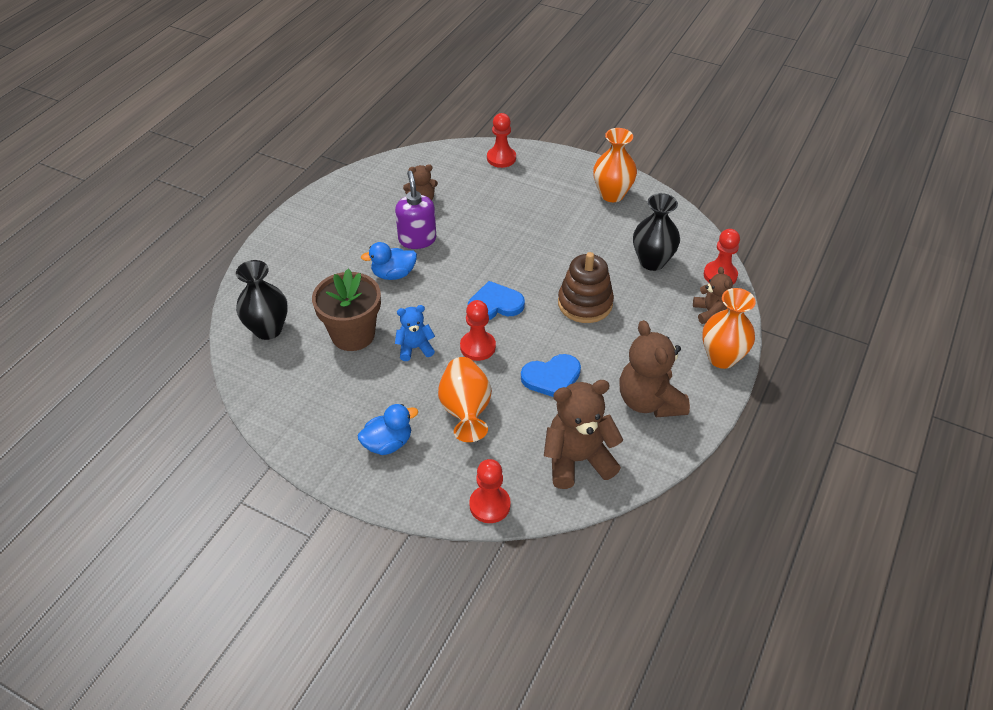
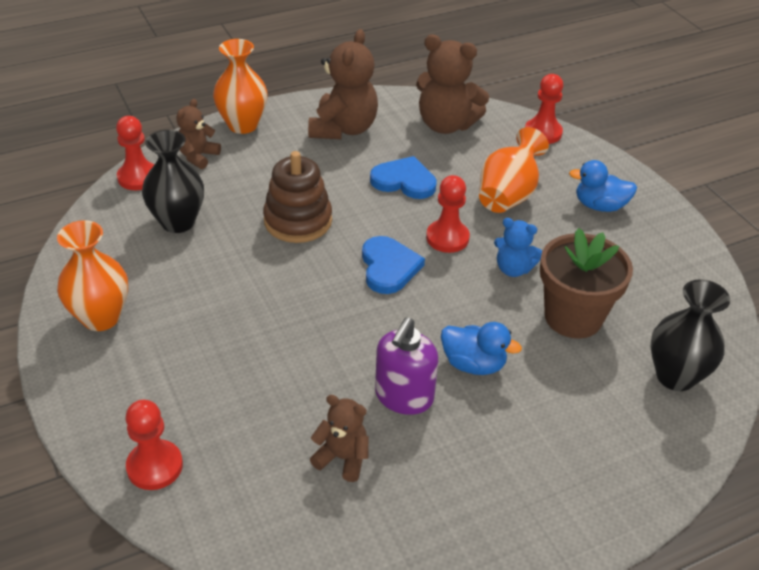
camera: 145 degrees left, 5 degrees down
(495, 304) = (389, 267): blue heart -> blue heart turned 120 degrees counterclockwise

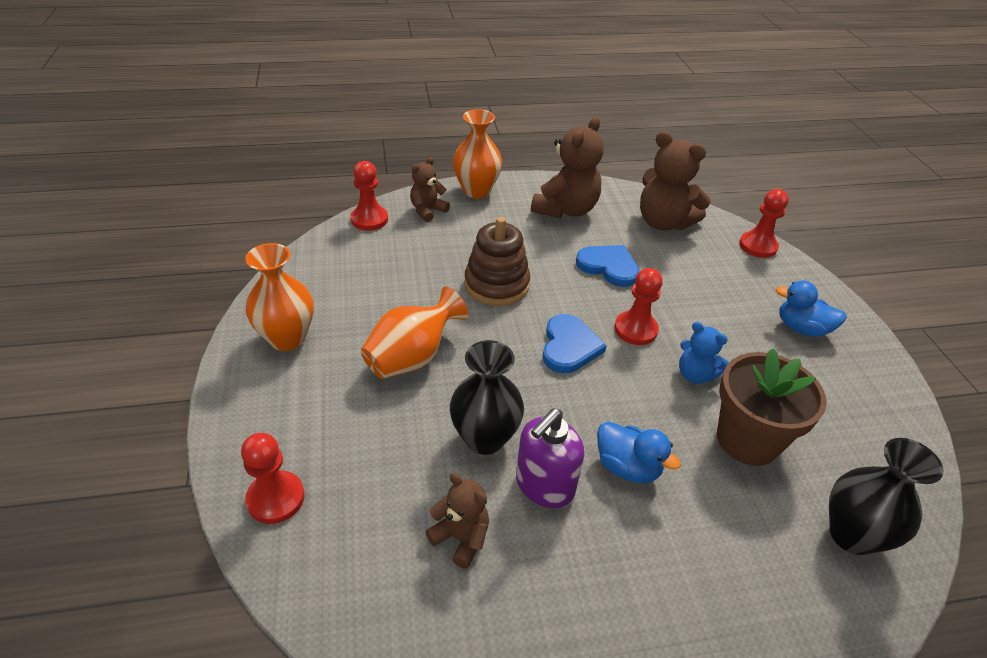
camera: 15 degrees right, 0 degrees up
(178, 222) = (388, 265): black vase -> black vase (485, 438)
(508, 195) = (708, 299): orange vase -> orange vase (412, 357)

